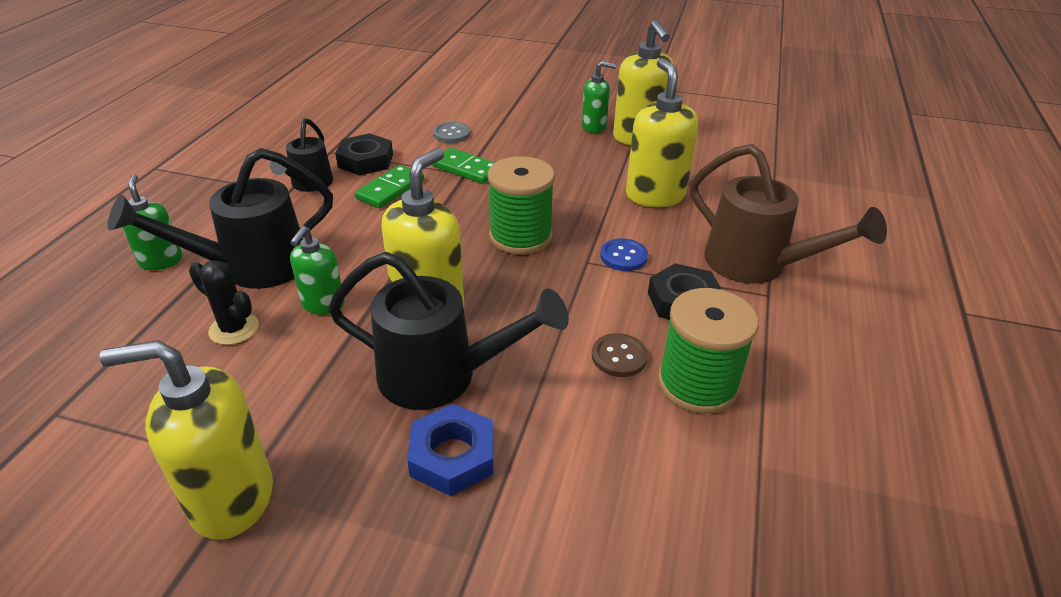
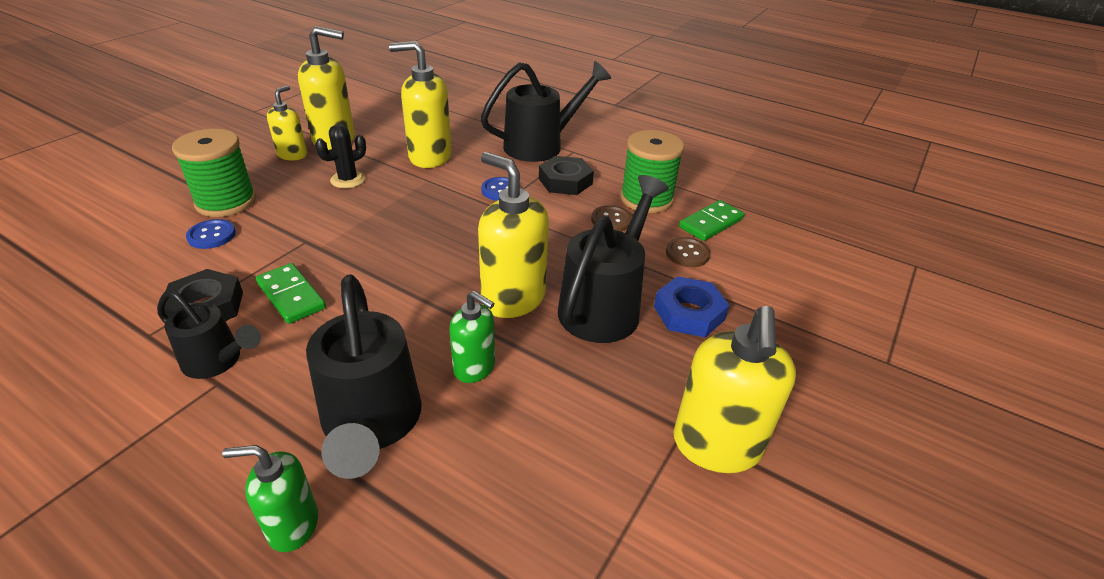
camera: 75 degrees left, 0 degrees up
(234, 329) = (482, 443): black cactus -> black cactus (348, 180)
(451, 134) = (212, 235): grey button -> blue button
(466, 169) = (297, 239): green domino -> green domino (711, 223)
(520, 236) = (441, 231): green spool -> green spool (226, 202)
(583, 443) = (687, 254): none -> brown button
(594, 127) = (292, 155): green soap dispenser -> yellow soap dispenser
(756, 265) = (540, 145): brown watering can -> black watering can

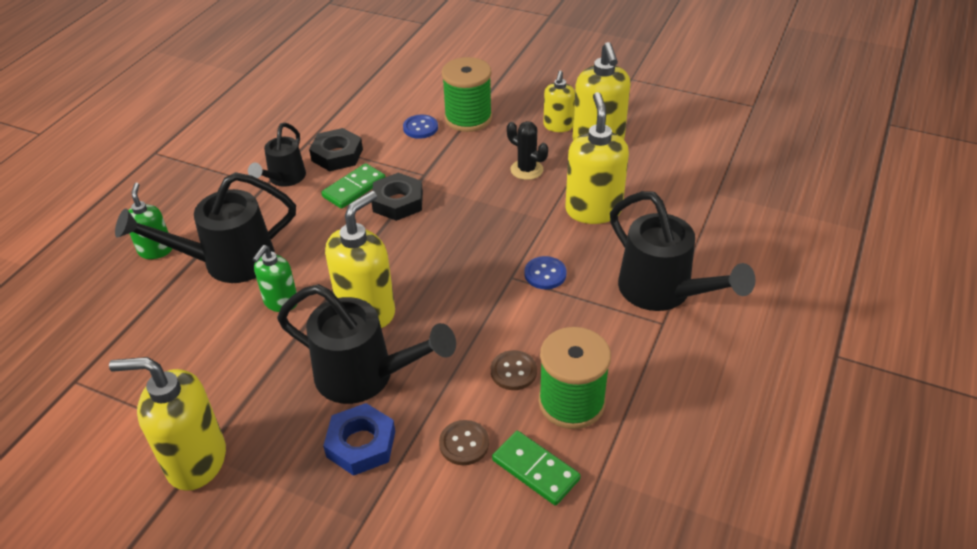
camera: 85 degrees right, 5 degrees up
(292, 155) = (558, 126): yellow soap dispenser -> yellow soap dispenser turned 90 degrees clockwise
(565, 181) = (584, 323): black nut -> black nut (398, 202)

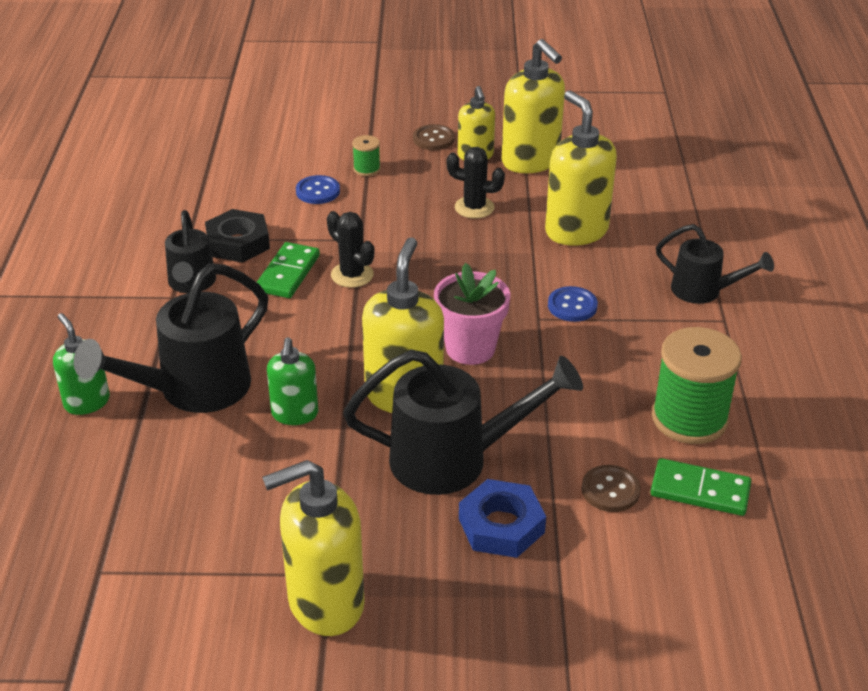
camera: 25 degrees left, 5 degrees down
(398, 202) = (352, 275): black nut -> black cactus
(441, 287) = (470, 348): none -> pink flower pot
(468, 118) = (366, 169): green spool -> green spool, size x0.45
(513, 371) = (609, 407): brown button -> brown button (433, 139)
(662, 292) = (703, 291): black watering can -> black watering can, size x0.60

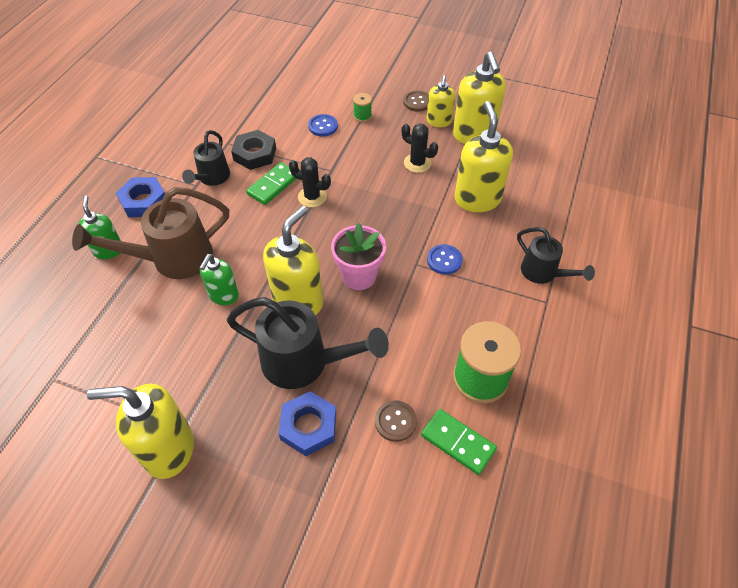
camera: 20 degrees right, 15 degrees up
(104, 332) = (143, 201): none -> blue nut
(194, 390) = (173, 259): black watering can -> brown watering can
(352, 275) = (312, 197): black cactus -> black cactus turned 45 degrees counterclockwise

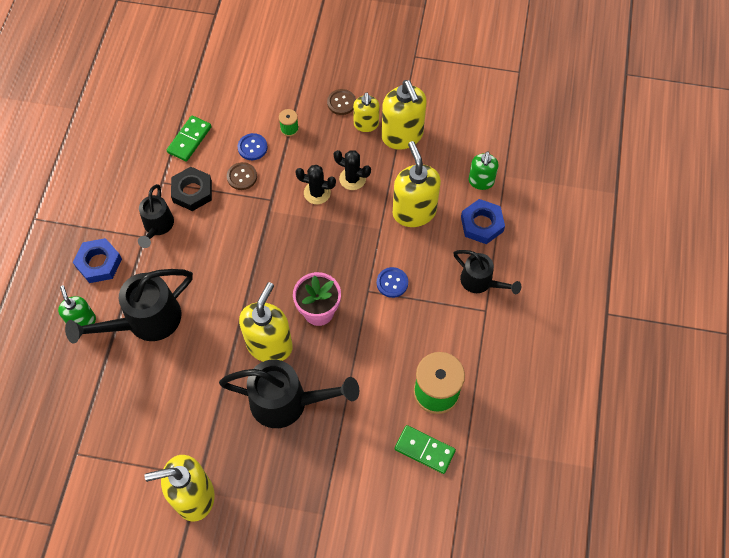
camera: 10 degrees left, 10 degrees up
(173, 259) = (146, 321): brown watering can -> black watering can
(223, 296) = (202, 351): green soap dispenser -> green soap dispenser (481, 182)
(273, 185) = (219, 226): green domino -> green domino (189, 140)
(308, 426) = (303, 457): blue nut -> blue nut (482, 224)
(312, 197) = (259, 233): black cactus -> black cactus (317, 193)
(395, 421) = (372, 441): brown button -> brown button (242, 177)

